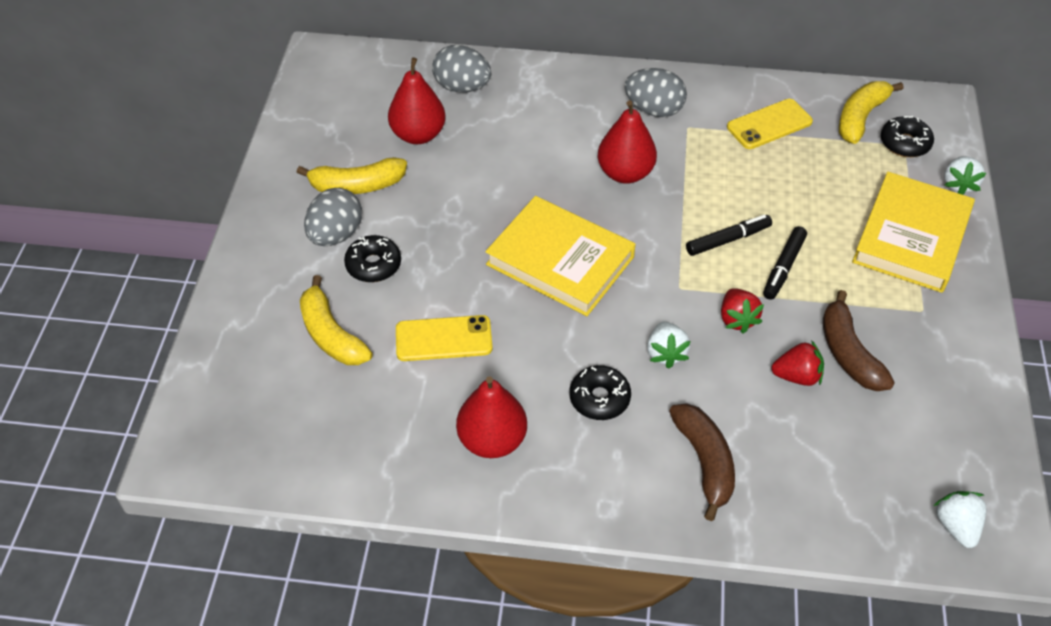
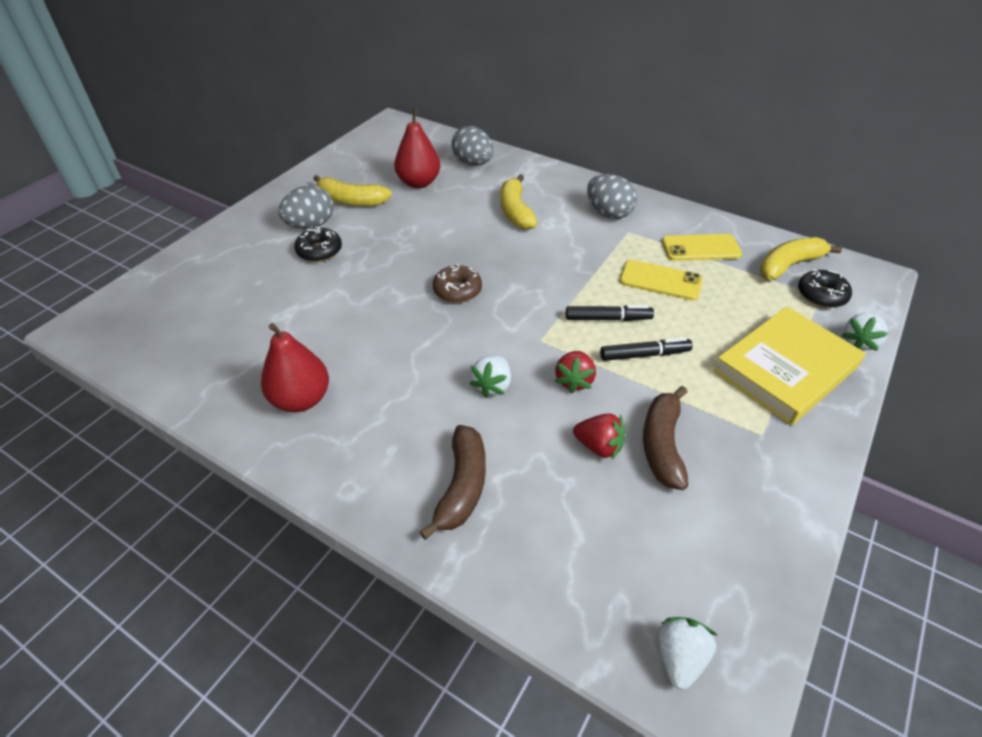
camera: 25 degrees right, 5 degrees down
(331, 334) = (252, 285): yellow banana -> yellow banana (515, 211)
(443, 339) = (326, 314): yellow phone -> yellow phone (660, 280)
(560, 261) = (457, 290): yellow book -> brown donut
(599, 398) = (411, 400): black donut -> none
(625, 173) = (554, 248): red pear -> none
(783, 267) = (644, 355): black marker -> black marker turned 150 degrees counterclockwise

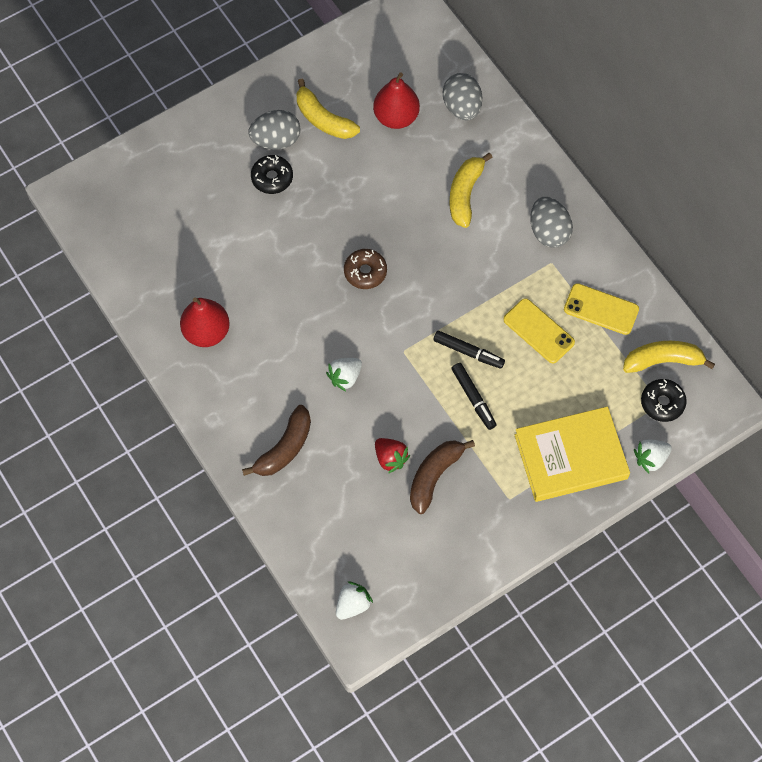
camera: 25 degrees right, 20 degrees up
(574, 380) = (406, 398): red strawberry -> none
(644, 355) = (473, 398): black marker -> black marker turned 45 degrees clockwise

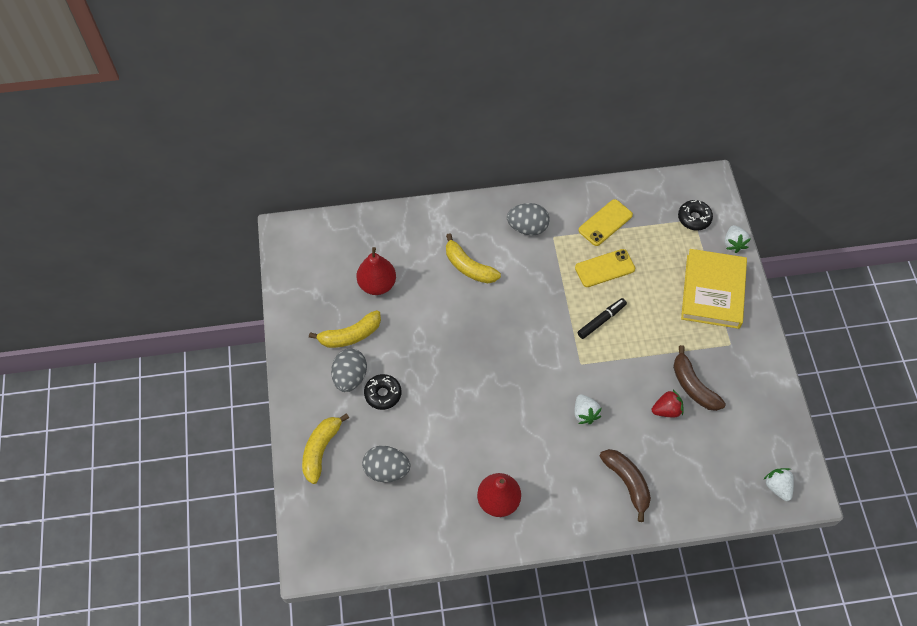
camera: 65 degrees left, 5 degrees down
(365, 272) = (501, 362): brown donut -> none
(462, 107) = (394, 238): grey egg -> grey egg (386, 470)
(473, 398) = (640, 333): black marker -> none
(663, 361) = (662, 204): yellow banana -> yellow banana (321, 450)

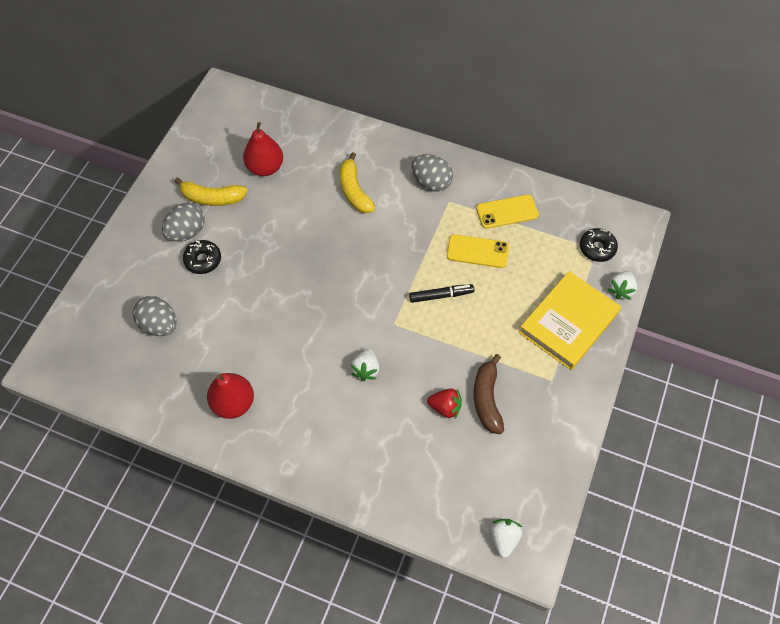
camera: 30 degrees right, 0 degrees up
(321, 450) = (119, 279): yellow banana -> none
(627, 483) = (360, 452): brown banana -> none

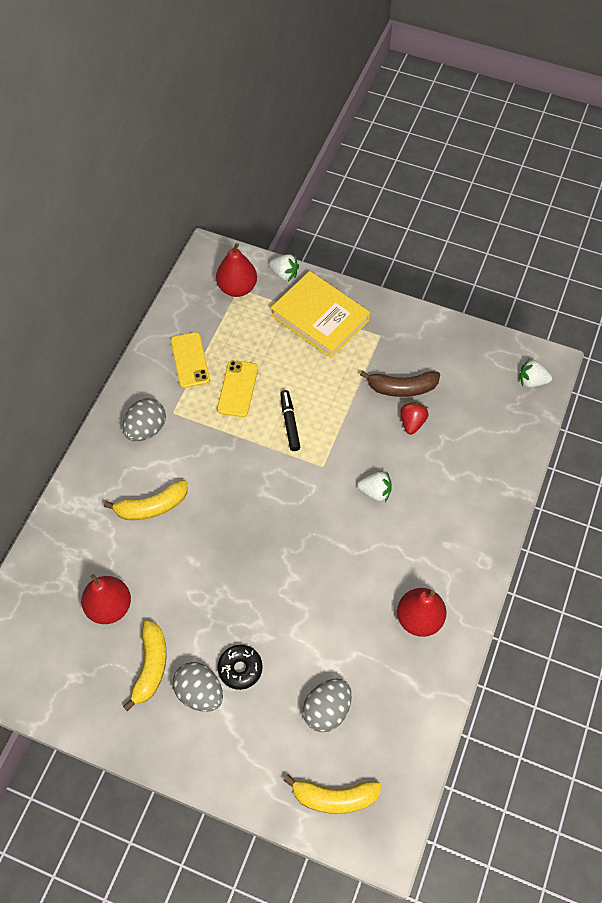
camera: 90 degrees left, 0 degrees up
(87, 329) = (334, 797): none -> yellow banana
(597, 248) = (237, 288): black donut -> red pear

